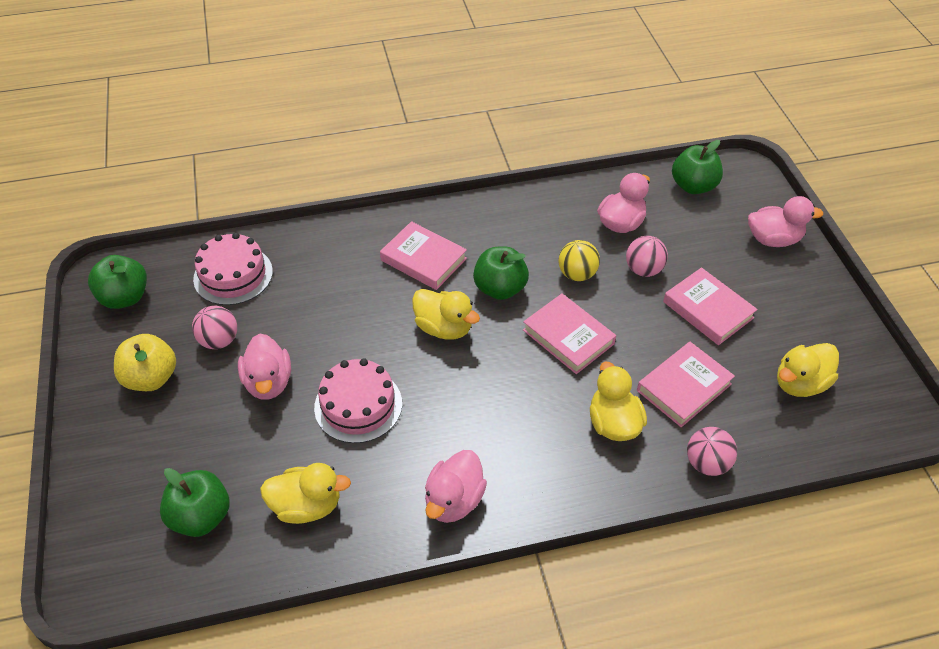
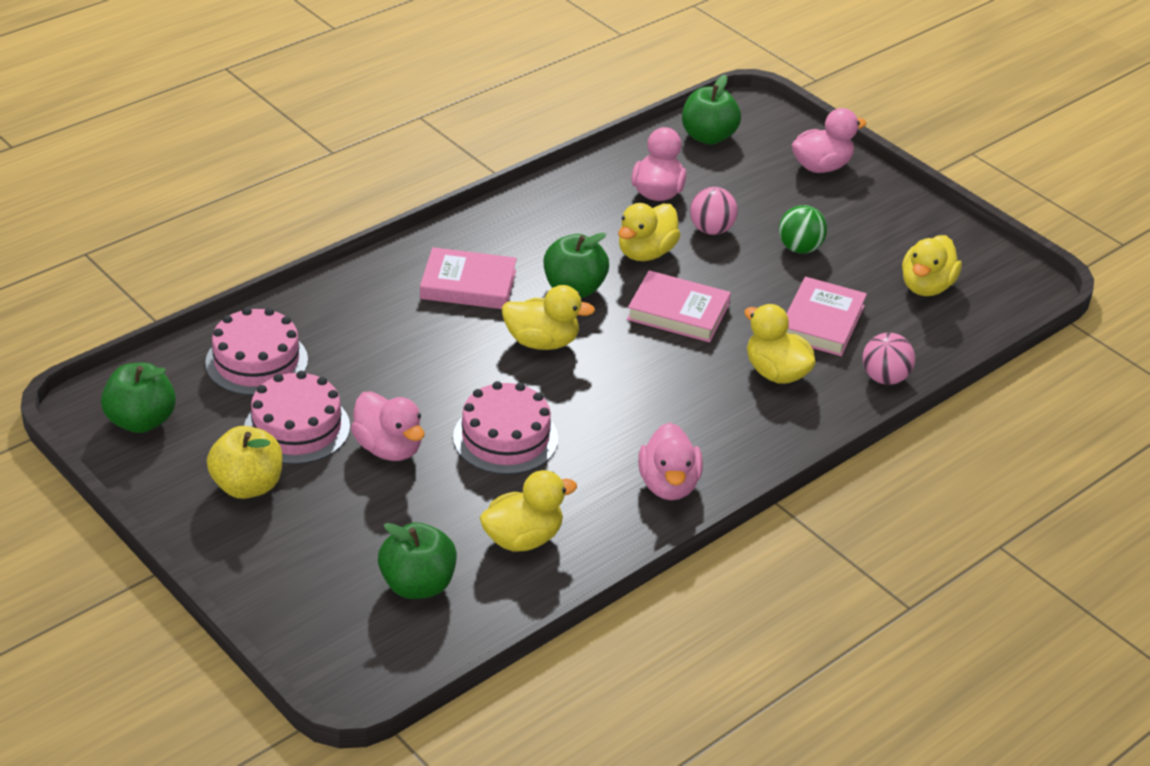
camera: 30 degrees left, 10 degrees down
(219, 340) = (297, 428): pink ball -> pink cake
(577, 274) = (645, 253): yellow ball -> yellow duck
(708, 310) = (799, 248): pink book -> green ball

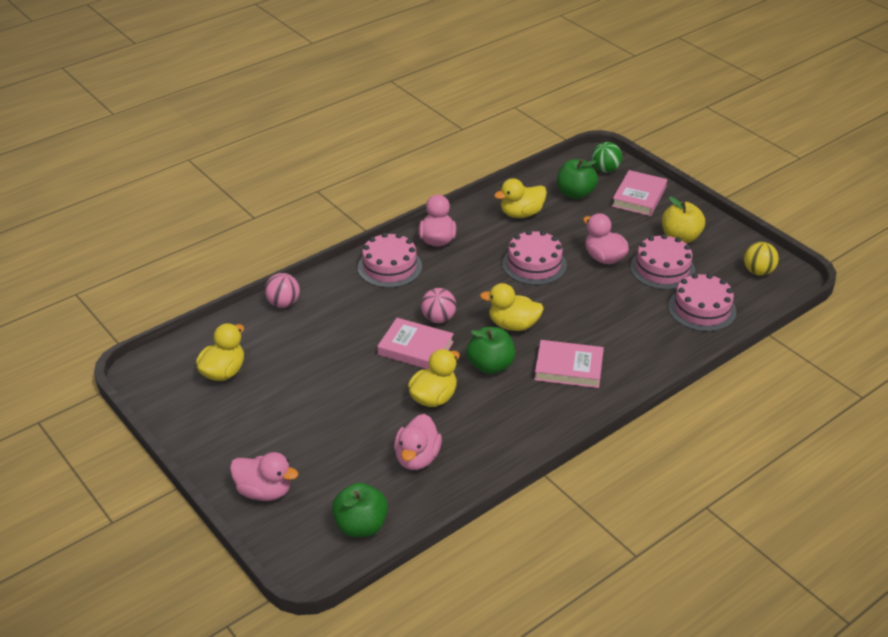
camera: 175 degrees left, 0 degrees up
(141, 421) = (758, 271): green apple -> yellow ball
(711, 230) = (378, 420): pink ball -> pink ball (438, 318)
(739, 435) = (389, 267): none -> pink cake
(776, 373) = (356, 306): yellow duck -> none
(799, 248) = (310, 404): green ball -> green ball (605, 169)
(821, 166) = (264, 491): pink duck -> pink duck turned 135 degrees counterclockwise
(821, 322) = (313, 342): pink book -> pink book (639, 197)

